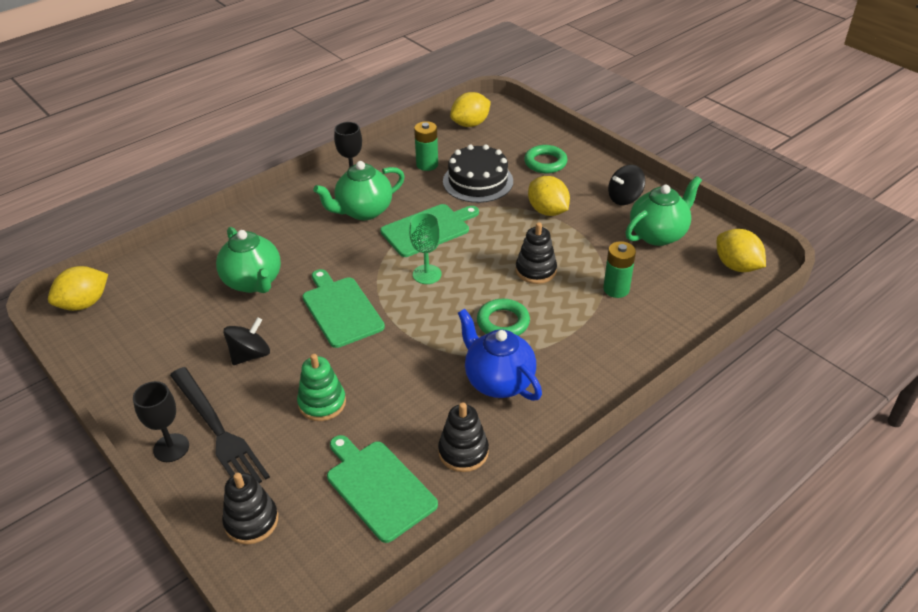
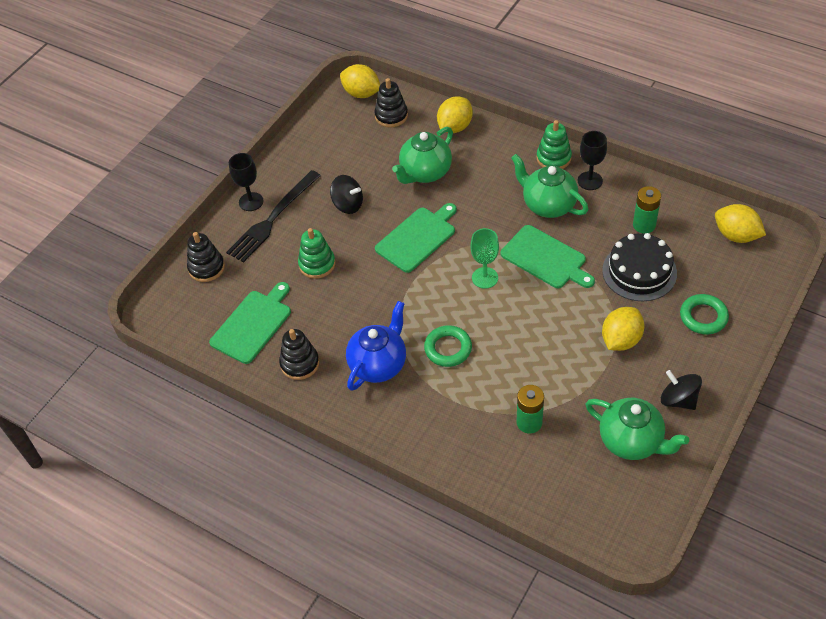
camera: 75 degrees right, 10 degrees up
(307, 193) = (553, 158): none -> green stacking toy
(536, 270) = (526, 354): black stacking toy -> black stacking toy (391, 116)
(736, 266) = (613, 520): yellow lemon -> yellow lemon (455, 127)

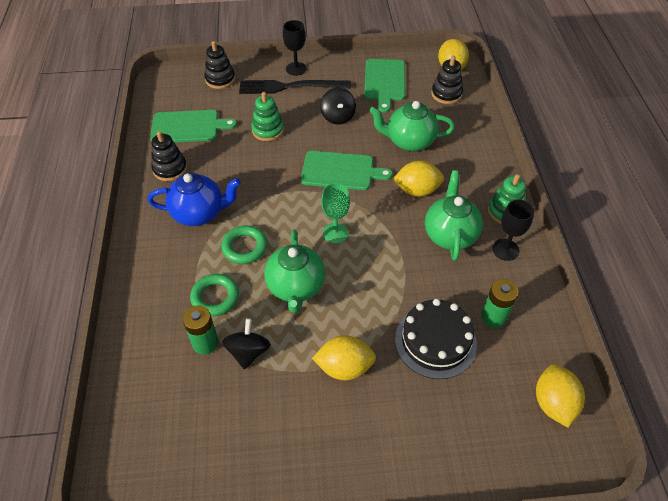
camera: 50 degrees right, 0 degrees up
(455, 127) = (473, 134): yellow lemon -> yellow lemon (417, 190)
(546, 258) = (390, 263): green cutting board -> green cutting board (384, 82)
(631, 441) = (233, 436): green teapot -> green teapot (296, 287)
(678, 400) = (309, 454): black spinning top -> black spinning top (248, 352)
(703, 317) = (425, 425): green ring -> green ring (215, 297)

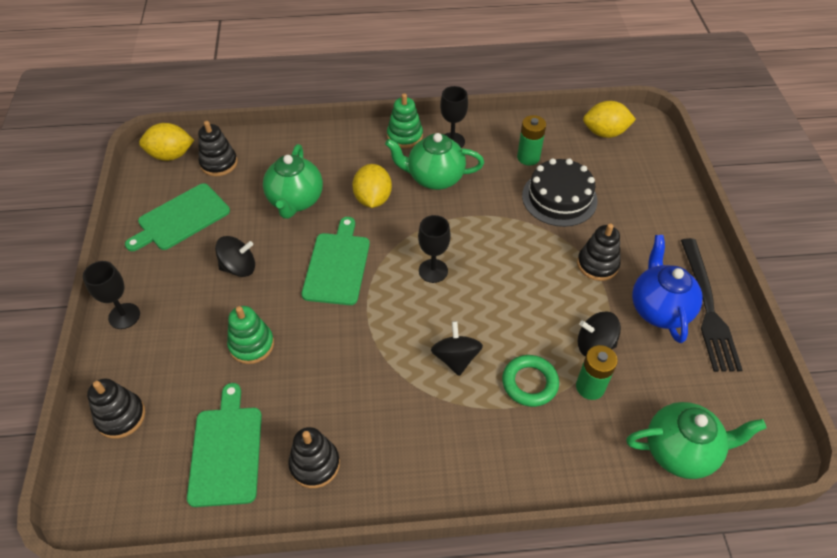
camera: 90 degrees left, 0 degrees up
(199, 213) = (401, 415): blue teapot -> blue teapot (659, 309)
(245, 247) = (455, 358): green ring -> black spinning top
(290, 87) = (164, 322): black fork -> black fork (707, 308)
(296, 287) = (509, 306): green teapot -> green teapot (681, 451)
(335, 233) = (433, 271): green goblet -> black goblet
(344, 367) = (597, 264): yellow lemon -> black stacking toy
(384, 82) = (181, 218): green cutting board -> green cutting board turned 135 degrees clockwise

